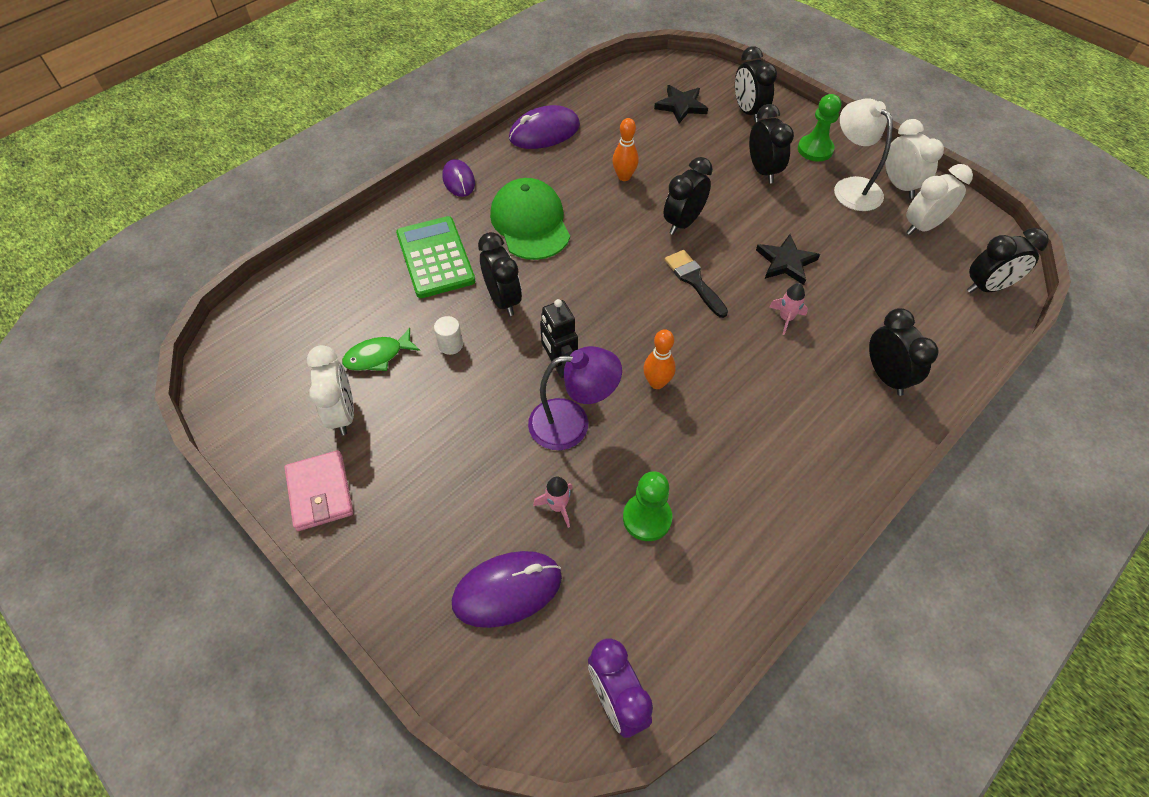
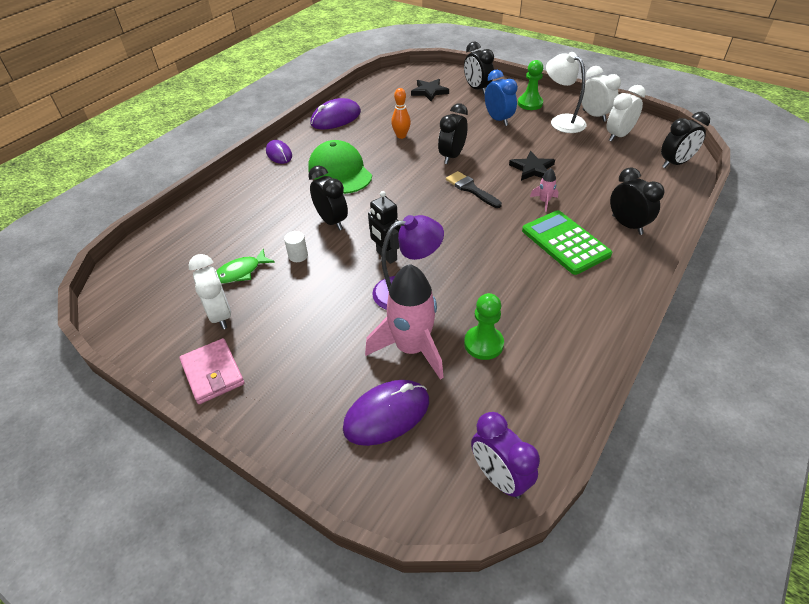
camera: 10 degrees left, 10 degrees down
(435, 257) = (272, 203): green calculator -> green calculator (565, 242)
(558, 506) = (411, 348): pink rocket -> pink rocket, size x2.31
(657, 383) = (463, 255): orange bowling pin -> none
(762, 171) = (498, 120): black clock -> blue clock

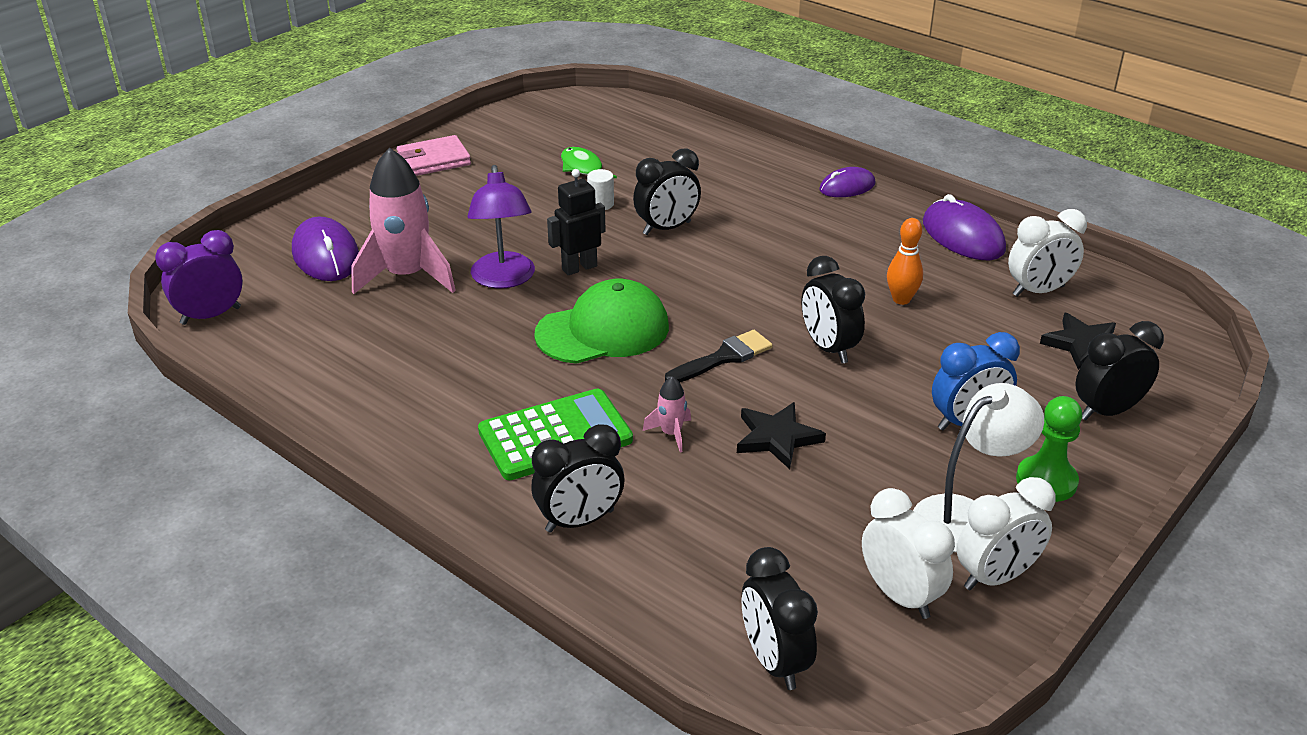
camera: 95 degrees right, 10 degrees down
(220, 315) = (515, 160): white clock -> white clock (1038, 291)
(340, 172) = (791, 237): green cap -> green cap (603, 330)
(452, 156) = (828, 348): black clock -> black clock turned 150 degrees counterclockwise
(483, 344) = (387, 328): green pawn -> none

